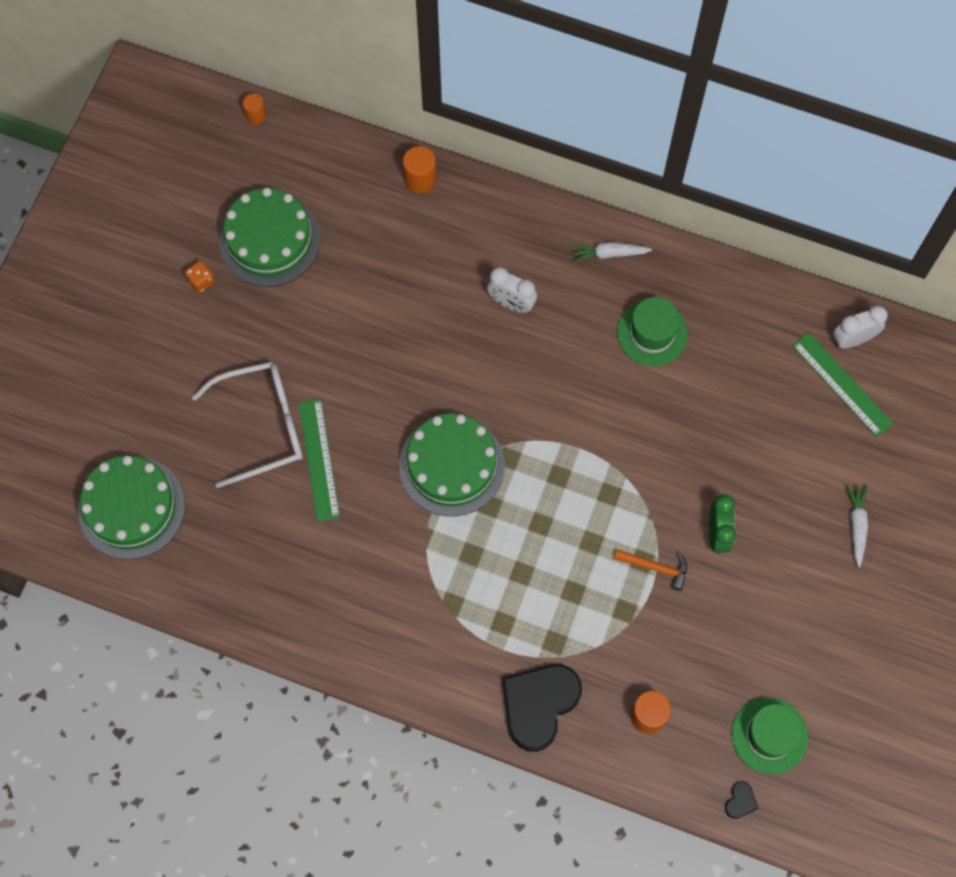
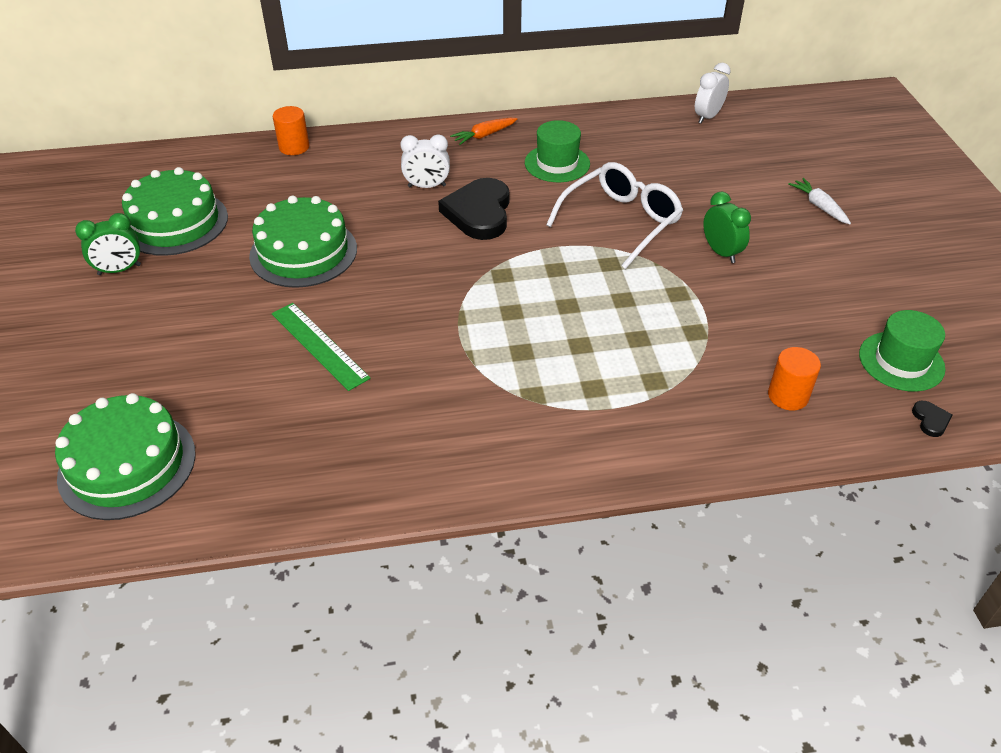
camera: 30 degrees left, 25 degrees down
(201, 281) = (119, 270): orange dice -> green clock
(256, 115) = (118, 158): orange cylinder -> none
(263, 425) = (244, 343): white glasses -> white glasses (621, 221)
(451, 465) = (454, 299): green cake -> green cake (303, 252)
(539, 705) = (683, 434): black heart -> black heart (479, 213)
(609, 254) = (484, 135): white carrot -> orange carrot
(655, 567) = (693, 293): orange hammer -> none
(842, 384) = (724, 140): green ruler -> none

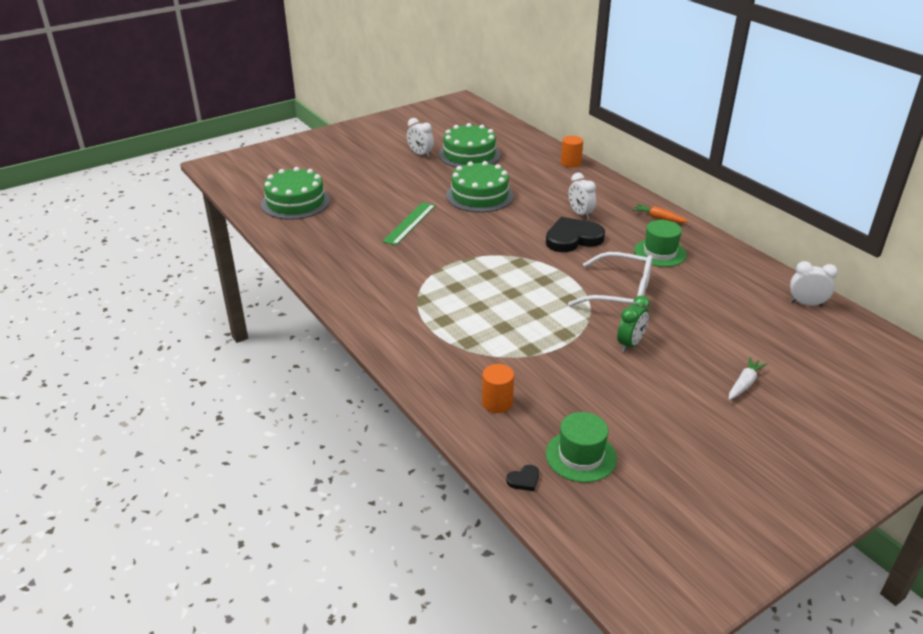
camera: 65 degrees right, 10 degrees down
(119, 270) = (420, 154): green clock -> white clock

